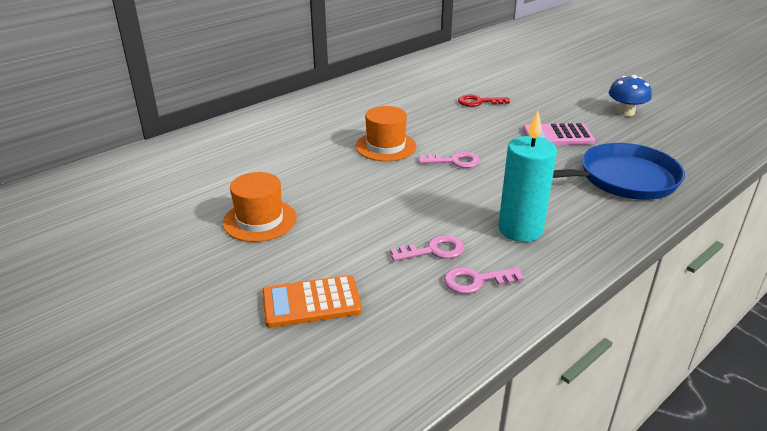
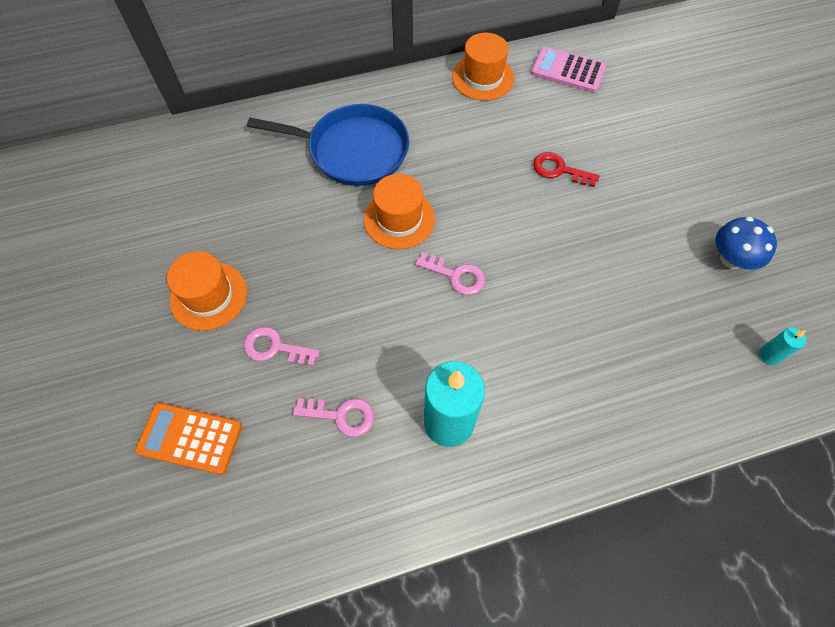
camera: 25 degrees right, 30 degrees up
(386, 76) = (483, 77): none -> orange hat
(476, 281) = (353, 479): pink key -> pink key (275, 347)
(557, 136) = (608, 274): pink calculator -> pink calculator (568, 70)
(623, 179) = (626, 386): blue pan -> blue pan (353, 150)
(692, 143) = (769, 355): none -> turquoise candle

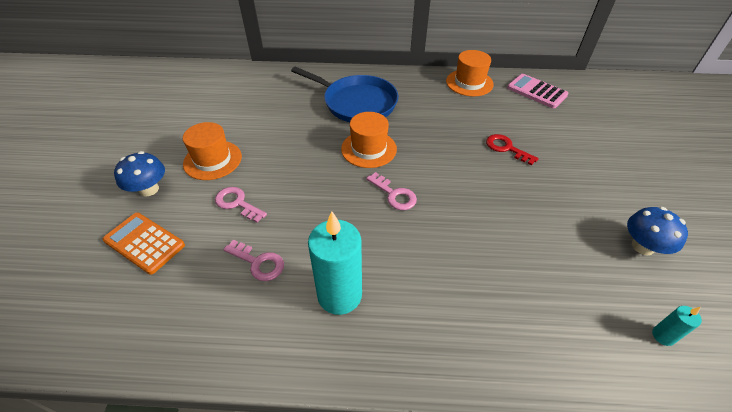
camera: 20 degrees right, 15 degrees down
(149, 365) = (149, 189): none -> blue mushroom

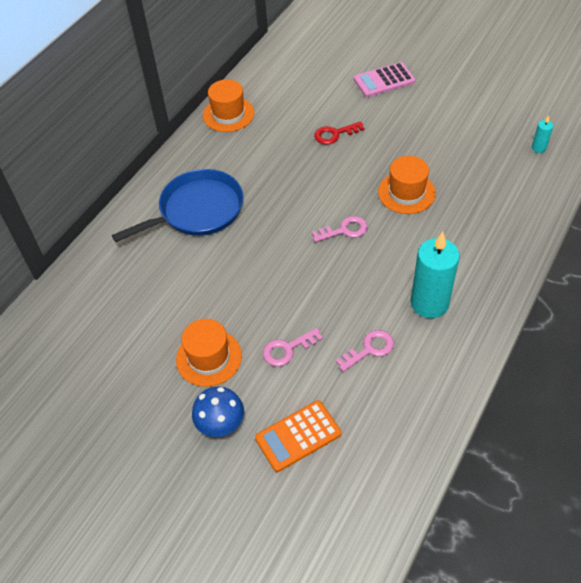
camera: 60 degrees left, 5 degrees up
(369, 149) = (274, 226): orange hat -> orange hat (406, 192)
(536, 91) = (275, 77): pink calculator -> pink calculator (384, 80)
(643, 246) = (472, 115): blue mushroom -> none

